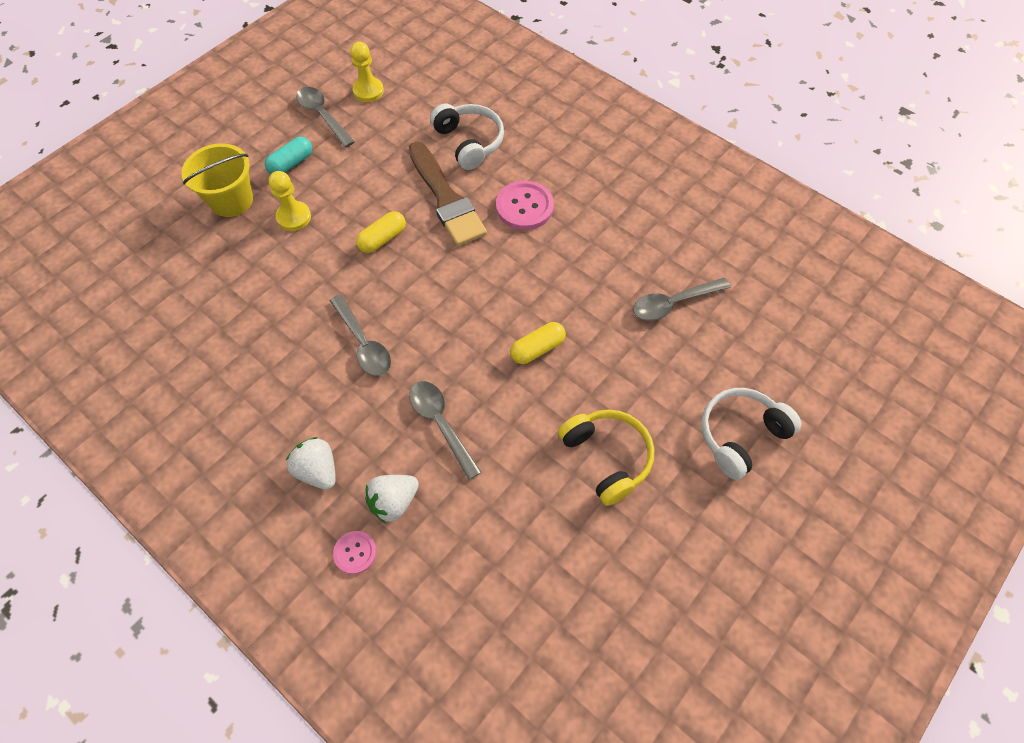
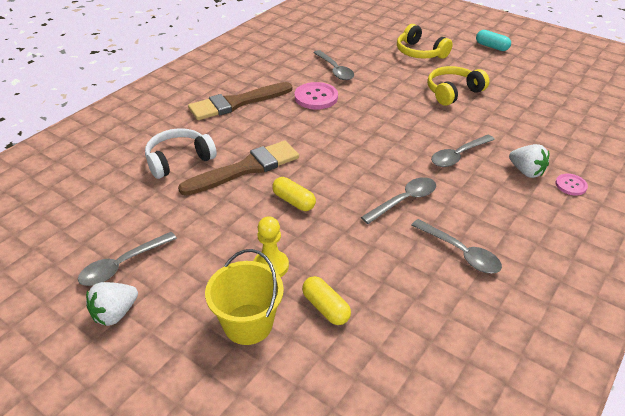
camera: 95 degrees left, 20 degrees down
(268, 382) = (460, 252): none -> grey spoon
(291, 163) = (194, 280): turquoise capsule -> turquoise capsule (491, 47)
(318, 470) = (523, 211): white strawberry -> white strawberry (115, 314)
(368, 91) = (91, 233): yellow pawn -> none
(524, 207) = (254, 128): pink button -> pink button (316, 97)
(537, 349) = (384, 118): yellow capsule -> yellow capsule (325, 308)
(583, 189) = (236, 103): none -> brown brush
(740, 435) = (420, 52): white headphones -> yellow headphones

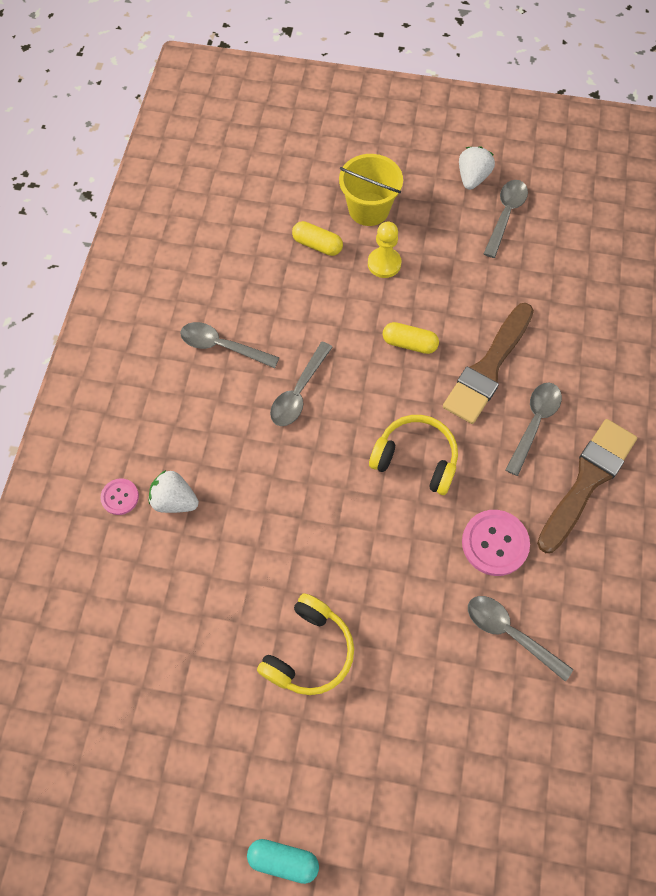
camera: 155 degrees right, 25 degrees up
(179, 160) = (567, 349): white headphones -> none
(420, 52) = (403, 766): yellow headphones -> yellow headphones (415, 459)
(458, 155) = (261, 496): grey spoon -> grey spoon (534, 423)

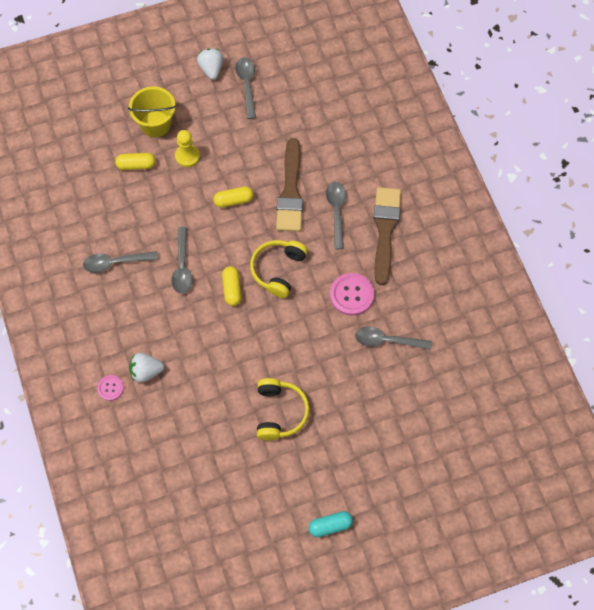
camera: 30 degrees left, 0 degrees up
(343, 452) = (232, 289): none -> yellow capsule
(415, 459) = (278, 270): yellow headphones -> yellow headphones turned 60 degrees counterclockwise

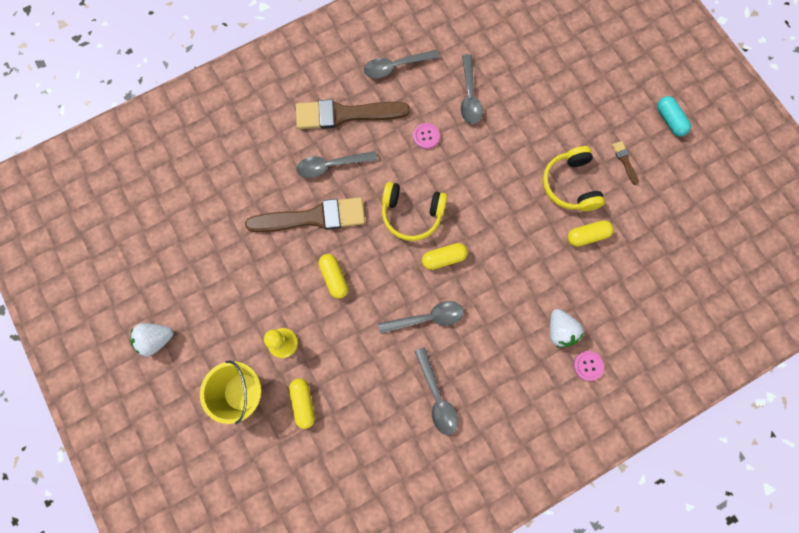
camera: 100 degrees left, 10 degrees up
(227, 416) = (587, 236): none -> yellow capsule
(247, 85) = (176, 292): grey spoon -> grey spoon (396, 66)
(280, 412) = (570, 185): yellow headphones -> yellow headphones turned 90 degrees counterclockwise
(295, 470) = (624, 160): none -> brown brush
(351, 295) = (426, 136): pink button -> pink button, size x0.57

